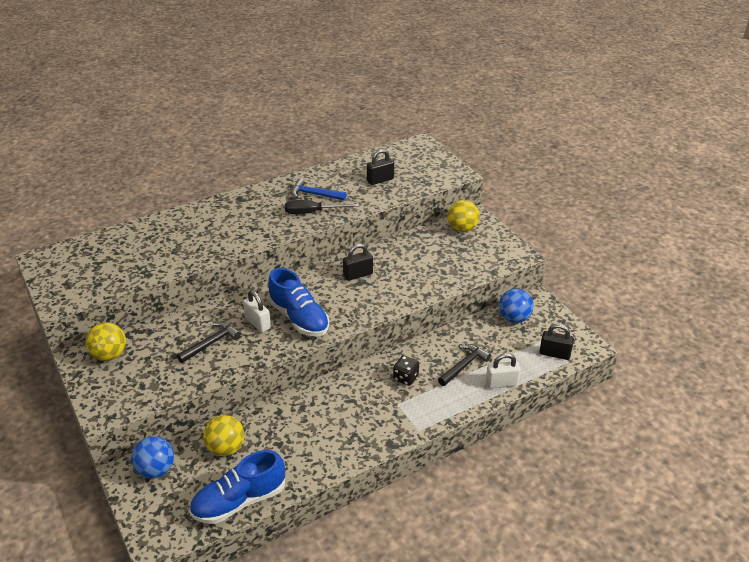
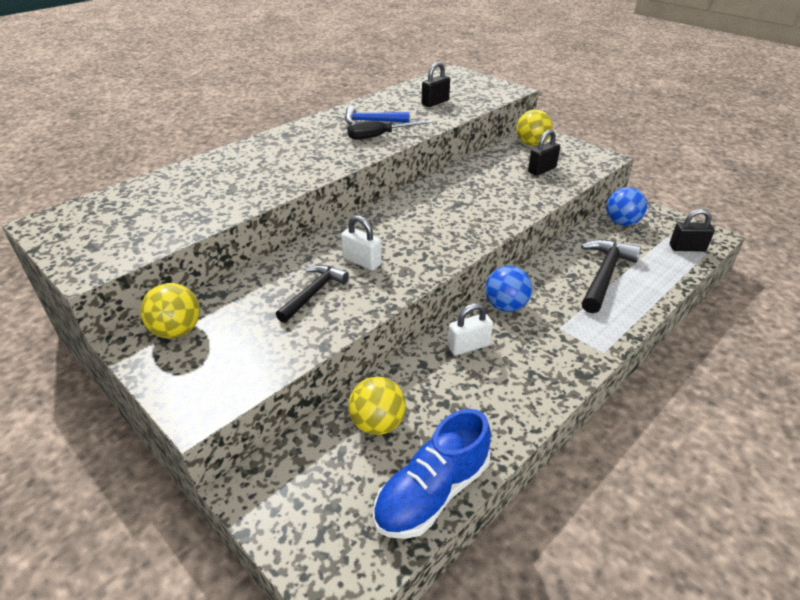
camera: 15 degrees left, 0 degrees up
(156, 470) = (291, 475): blue ball -> blue ball (505, 306)
(299, 318) = (409, 248): blue shoe -> none
(358, 275) = (450, 197): black padlock -> black padlock (542, 170)
(405, 378) = (550, 298): black dice -> none
(464, 366) = (604, 275): black hammer -> black hammer, size x1.53
(501, 383) = (656, 285): white padlock -> white padlock (468, 346)

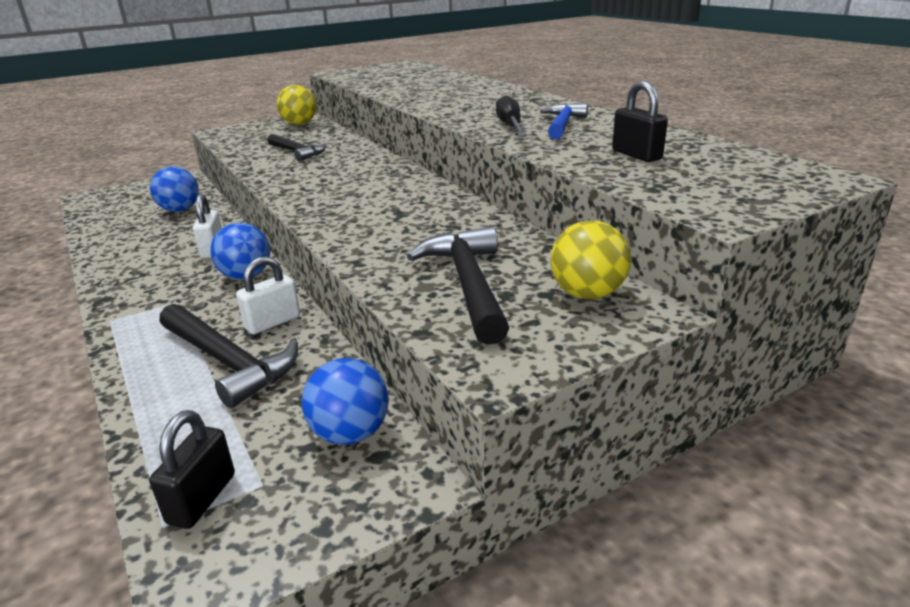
camera: 105 degrees right, 10 degrees down
(362, 261) = (324, 166): white padlock -> white padlock (272, 322)
(377, 423) = (180, 210): yellow ball -> blue ball
(432, 492) = (100, 222): blue shoe -> none
(542, 170) = (468, 284): black padlock -> black hammer

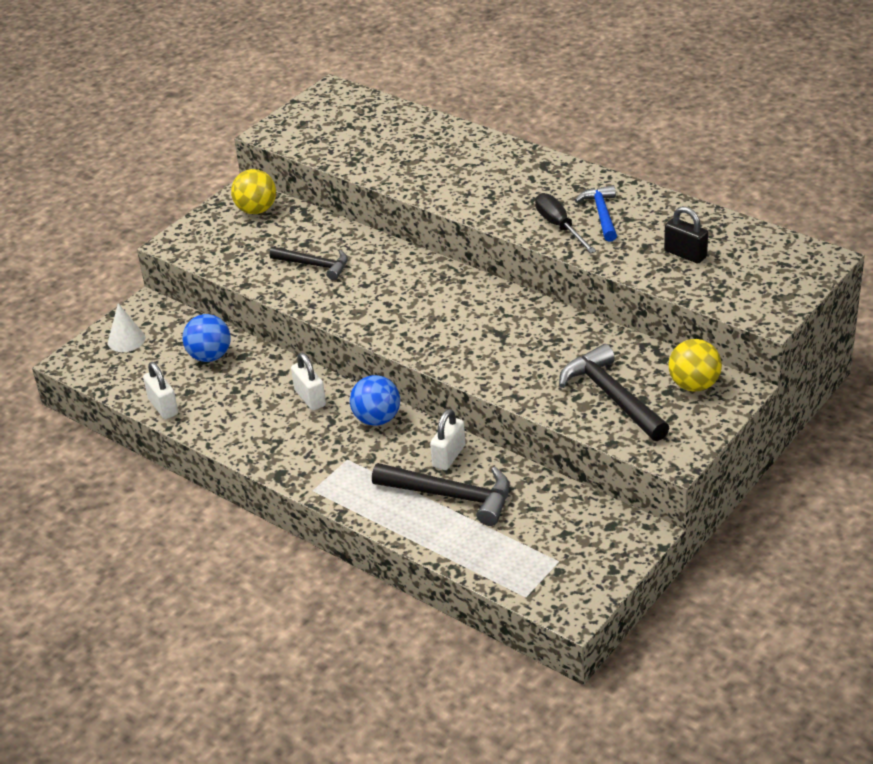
camera: 20 degrees left, 10 degrees up
(97, 233) = (163, 407): none -> white padlock
(141, 192) = (126, 340): none -> white cone
(202, 498) = (532, 578): black padlock -> none
(350, 433) = (583, 518): blue ball -> none

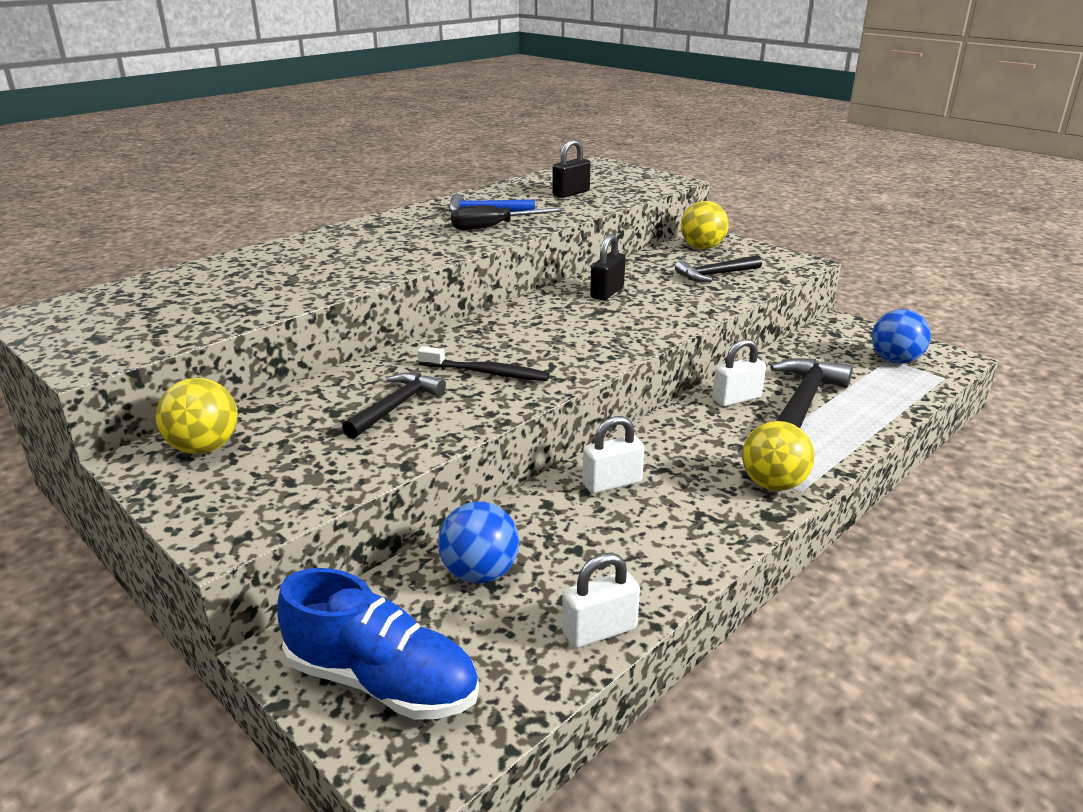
camera: 85 degrees left, 10 degrees down
(126, 340) = (382, 681): white cone -> blue shoe
(318, 475) = (773, 484): none -> yellow ball
(370, 293) = (486, 373): none -> black toothbrush
(377, 419) = (665, 437): blue ball -> blue ball (895, 360)
(449, 456) = (736, 399): white padlock -> white padlock turned 60 degrees counterclockwise
(543, 333) = (607, 292): none -> black padlock
(612, 396) = (715, 275): black hammer -> black hammer, size x0.65

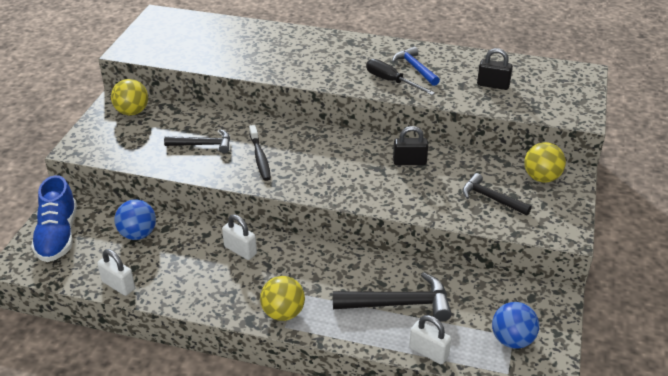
camera: 60 degrees right, 10 degrees up
(736, 399) = (377, 272): white padlock -> white padlock (428, 352)

